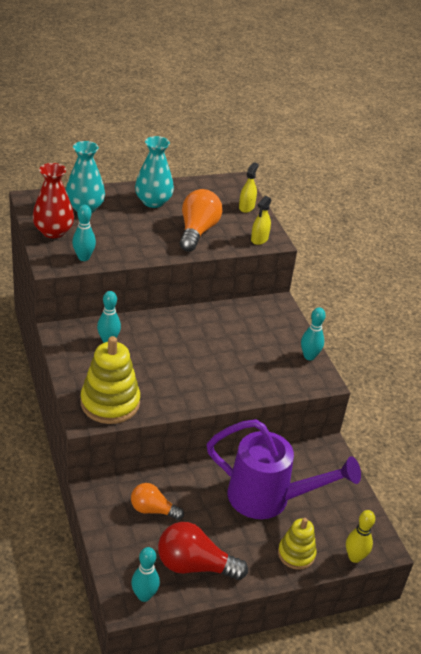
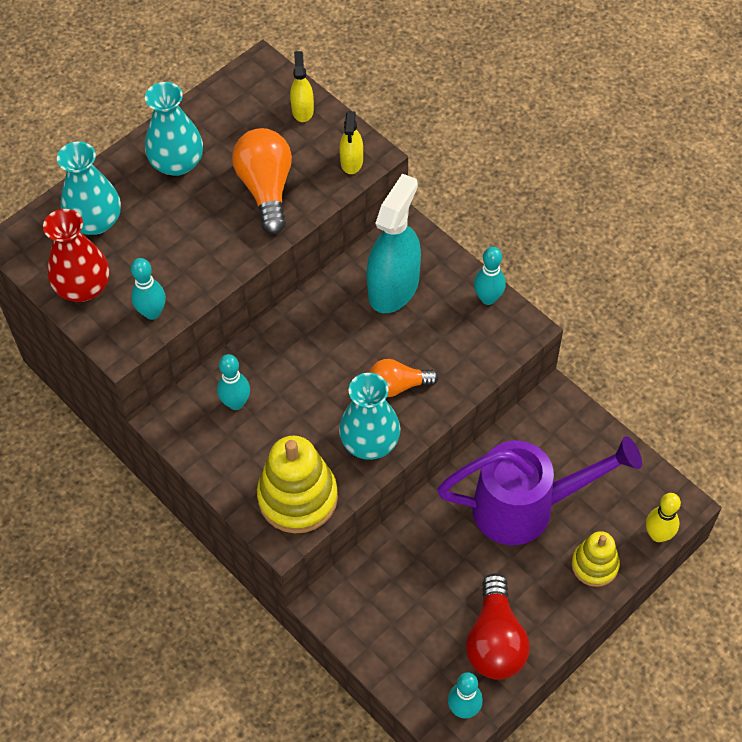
camera: 20 degrees left, 20 degrees up
(153, 510) = (407, 594): orange light bulb -> orange light bulb (398, 385)
(178, 395) = (370, 442): none -> turquoise vase
(194, 565) = (495, 641): red light bulb -> red light bulb turned 75 degrees counterclockwise
(250, 327) = (393, 287): none -> turquoise spray bottle

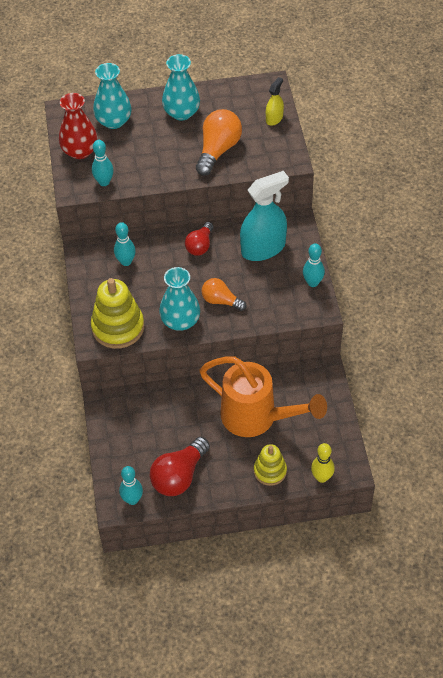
camera: 35 degrees right, 5 degrees down
(313, 328) = (200, 246): none -> red light bulb
(351, 161) = (278, 159): yellow spray bottle -> none
(527, 507) = (257, 418): purple watering can -> orange watering can

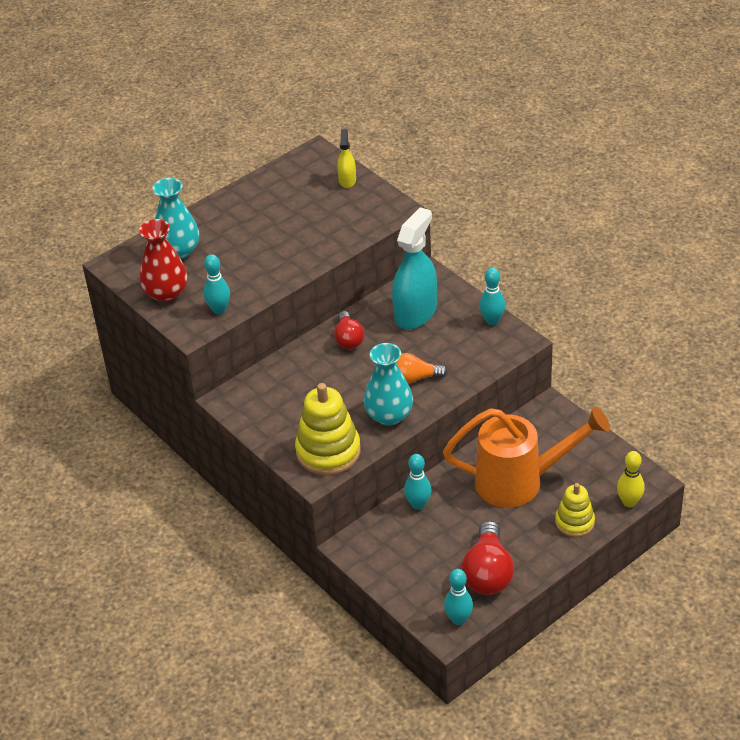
camera: 30 degrees left, 10 degrees down
(126, 262) = (282, 388): turquoise bowling pin -> turquoise bowling pin (418, 504)
(181, 113) = (245, 214): turquoise vase -> none
(218, 150) = (315, 231): orange light bulb -> none

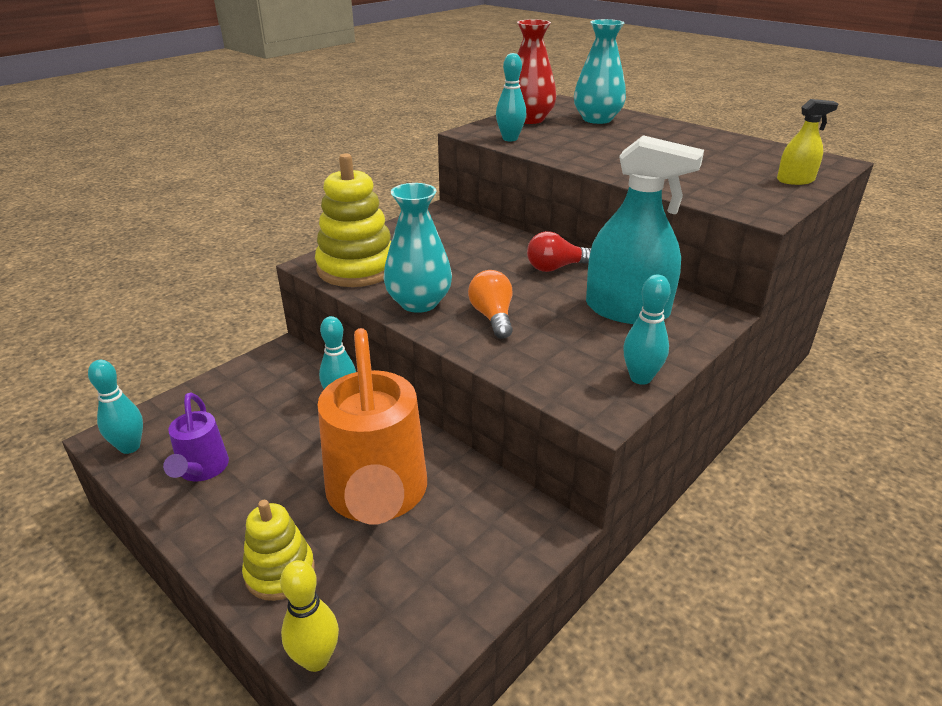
camera: 80 degrees right, 10 degrees down
(488, 573) = (201, 471): red light bulb -> purple watering can

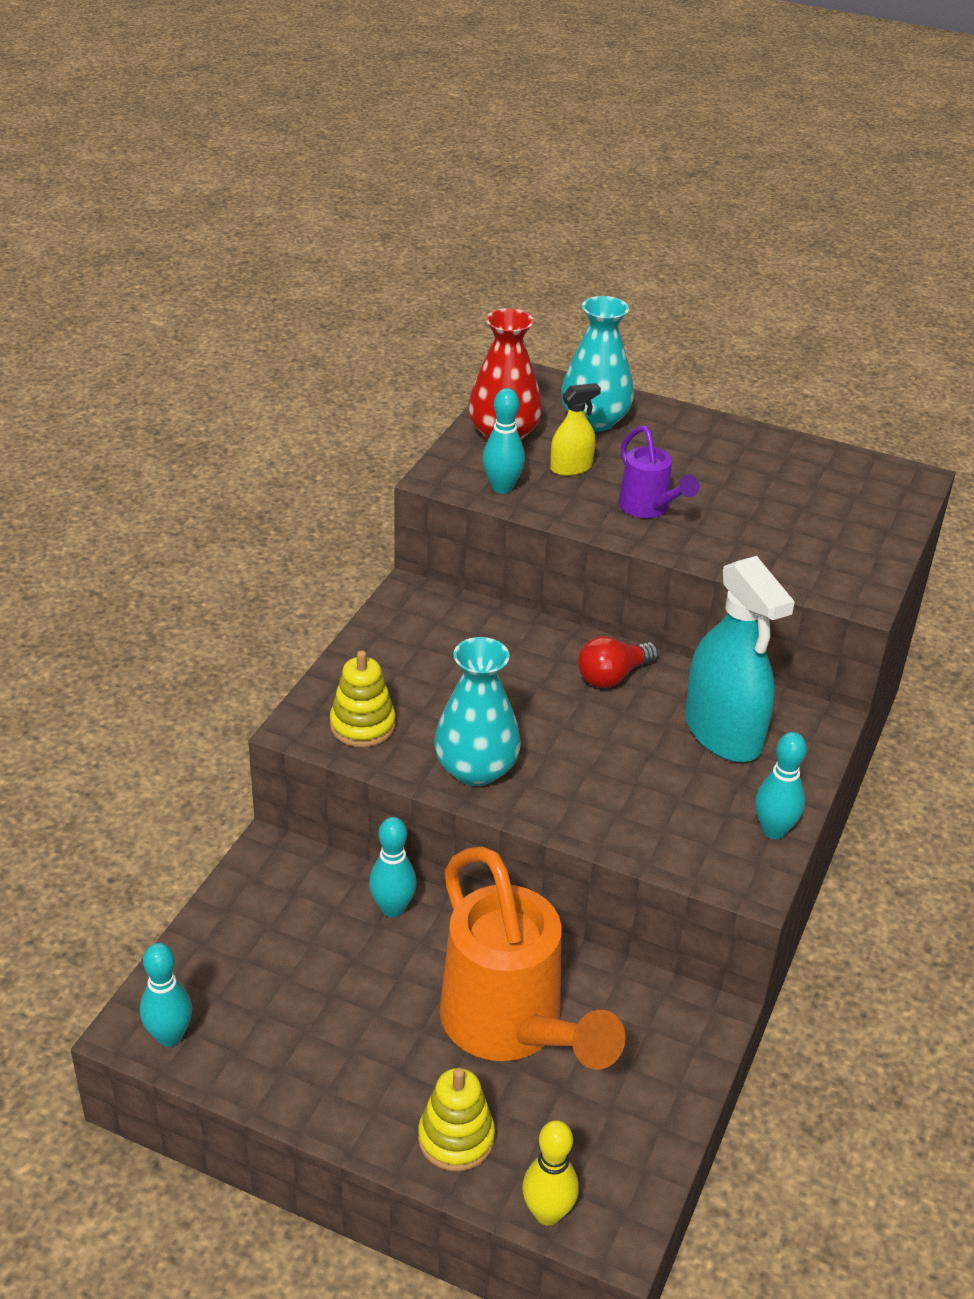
camera: 20 degrees left, 5 degrees up
(201, 471) = (284, 1045): purple watering can -> purple watering can (649, 509)
(357, 268) = (362, 725): yellow stacking toy -> yellow stacking toy, size x0.61
(492, 317) = (575, 774): orange light bulb -> none
(627, 310) = (723, 732): turquoise spray bottle -> turquoise spray bottle turned 60 degrees clockwise
(795, 180) = (878, 525): yellow spray bottle -> yellow spray bottle (571, 468)

